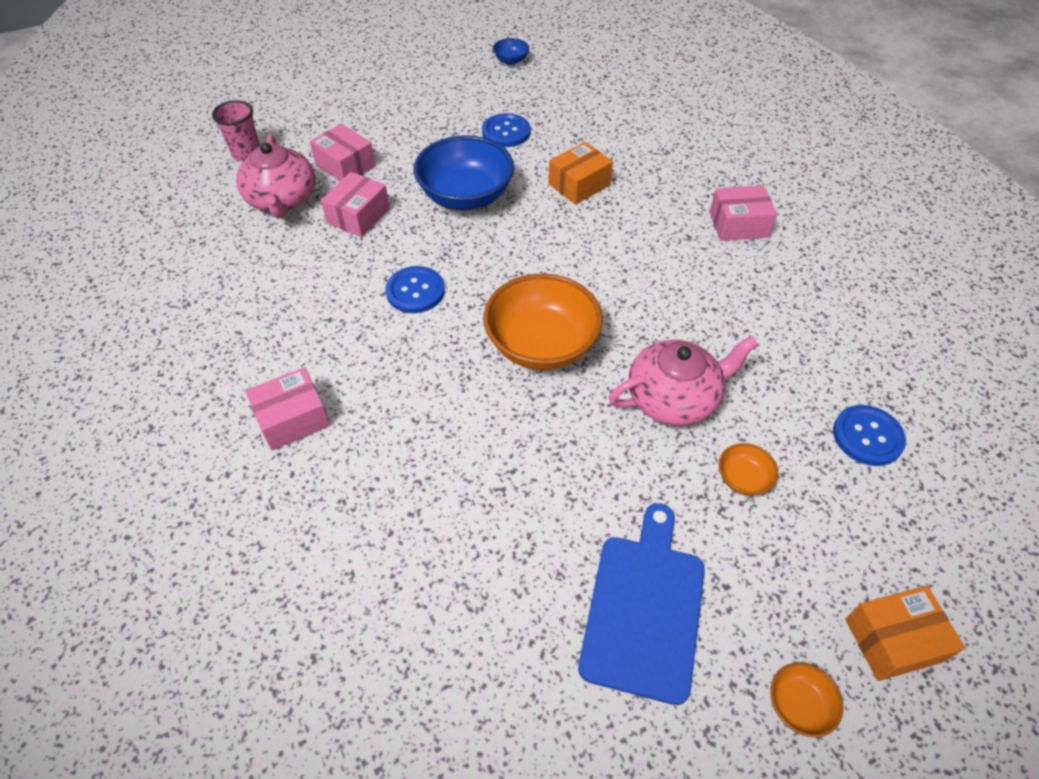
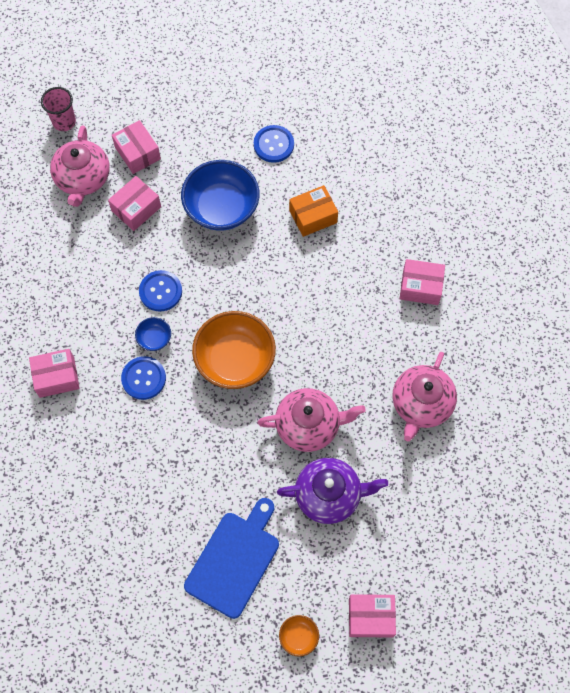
camera: 15 degrees right, 15 degrees up
(511, 60) = (304, 57): blue bowl -> blue bowl (154, 338)
(743, 479) = (329, 495): orange bowl -> purple teapot
(807, 341) = (421, 404): none -> pink teapot
(867, 436) = (425, 487): blue button -> blue button (143, 378)
(893, 640) = (370, 617): orange box -> pink box

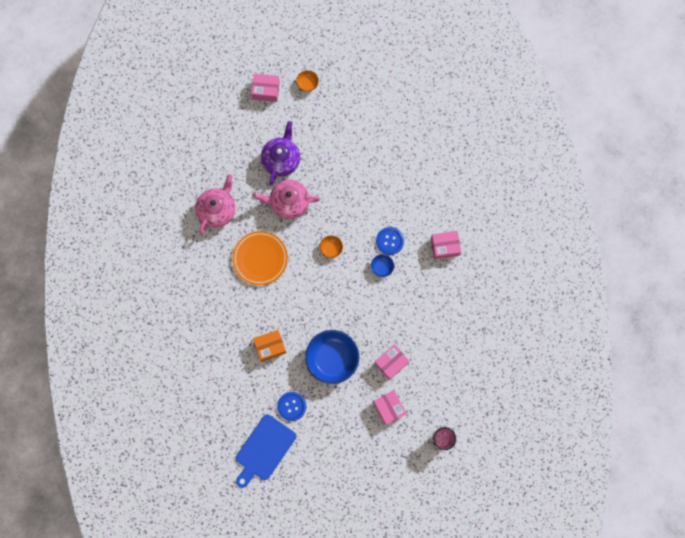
camera: 175 degrees left, 10 degrees up
(83, 178) = (428, 390): pink teapot -> none
(160, 291) = (377, 299): blue button -> none
(234, 560) = (340, 127): blue cutting board -> blue cutting board (264, 449)
(235, 360) = (331, 248): orange bowl -> orange bowl, size x0.44
(329, 495) = (281, 159): purple teapot -> purple teapot turned 105 degrees clockwise
(343, 335) = (260, 258): none -> orange plate
(420, 287) = (205, 288): pink box -> none

